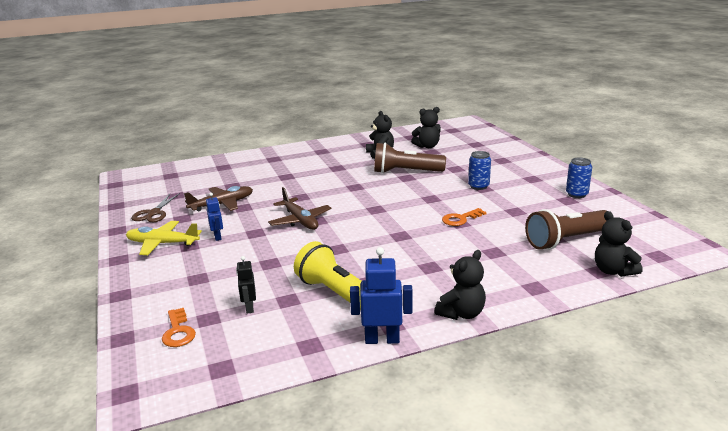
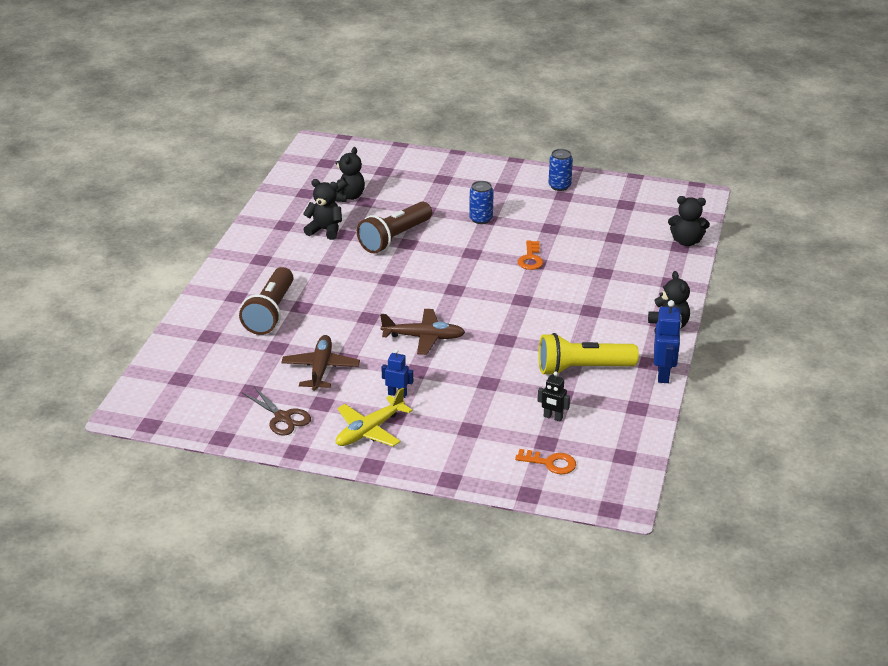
camera: 55 degrees left, 10 degrees up
(382, 340) = (663, 374): blue robot -> blue robot turned 150 degrees clockwise
(566, 240) = (625, 234): brown flashlight -> brown flashlight (270, 313)

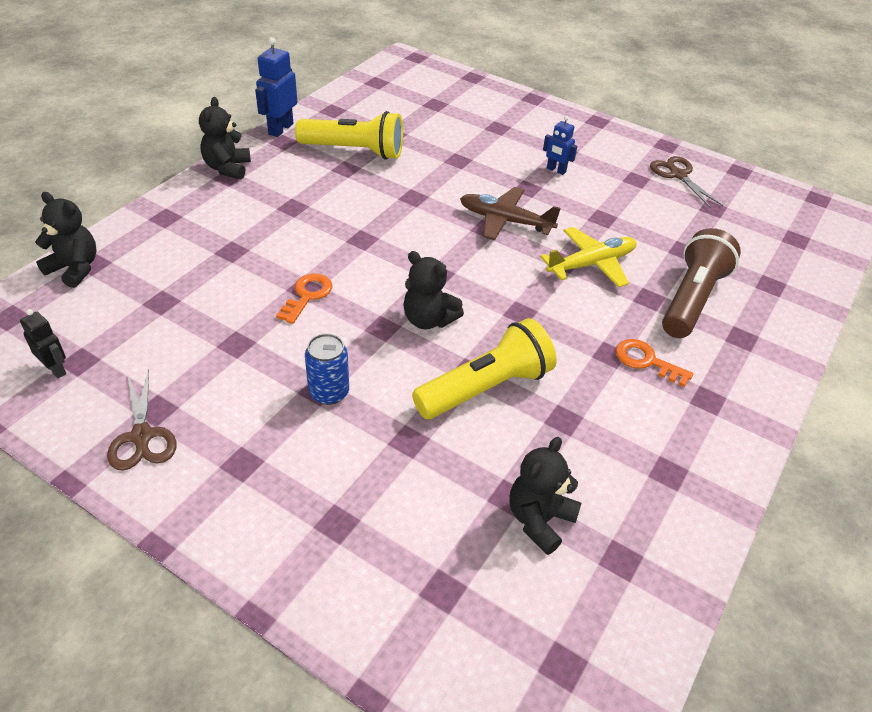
camera: 165 degrees left, 10 degrees up
(320, 369) = (633, 213): brown plane -> none
(325, 230) = (597, 438): black teddy bear -> black teddy bear (428, 319)
(370, 430) = (592, 146): yellow plane -> yellow plane (591, 264)
(395, 238) = (485, 388): brown flashlight -> yellow flashlight
(550, 463) = (441, 90): orange key -> orange key (646, 361)
(553, 417) = (415, 119): black robot -> black robot (56, 369)
(559, 186) = (142, 436): blue can -> brown scissors

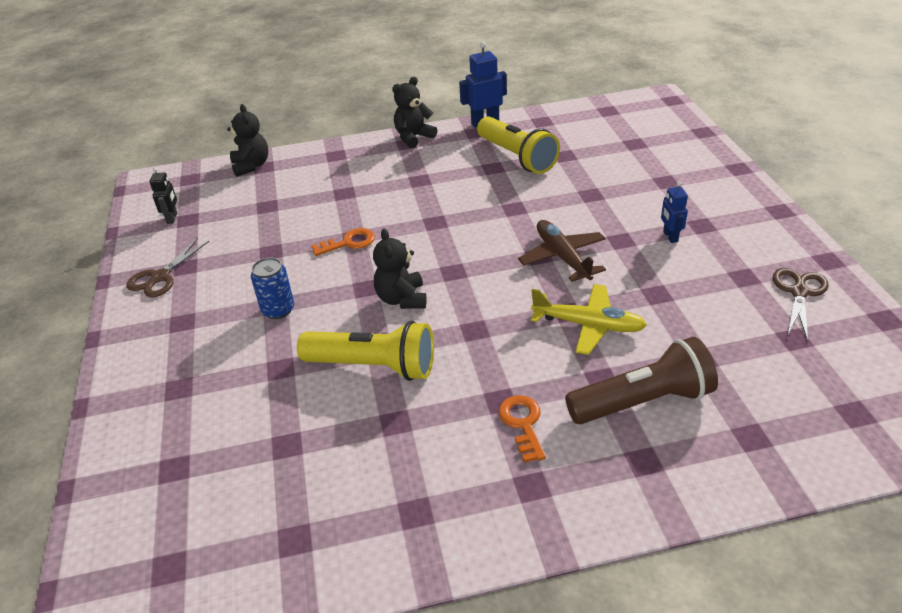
camera: 50 degrees right, 5 degrees down
(539, 520) = (283, 473): black teddy bear -> none

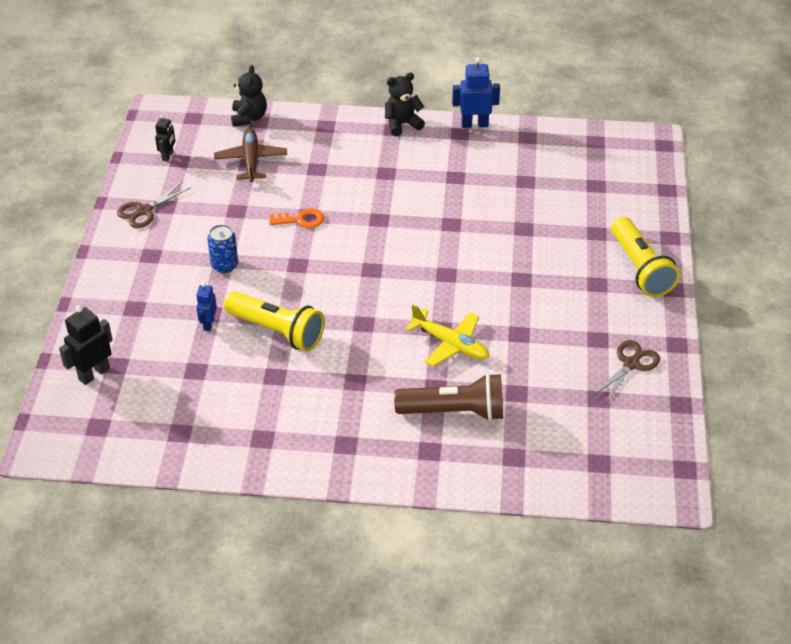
camera: 15 degrees right, 5 degrees up
(143, 490) = (94, 374): none -> black robot
(402, 299) = (321, 282): black teddy bear -> none
(517, 157) = (482, 171): yellow flashlight -> yellow flashlight (640, 269)
(523, 424) = (361, 402): orange key -> none
(563, 257) = (465, 281): brown plane -> brown plane (251, 161)
(670, 236) = (563, 287): blue robot -> blue robot (208, 324)

